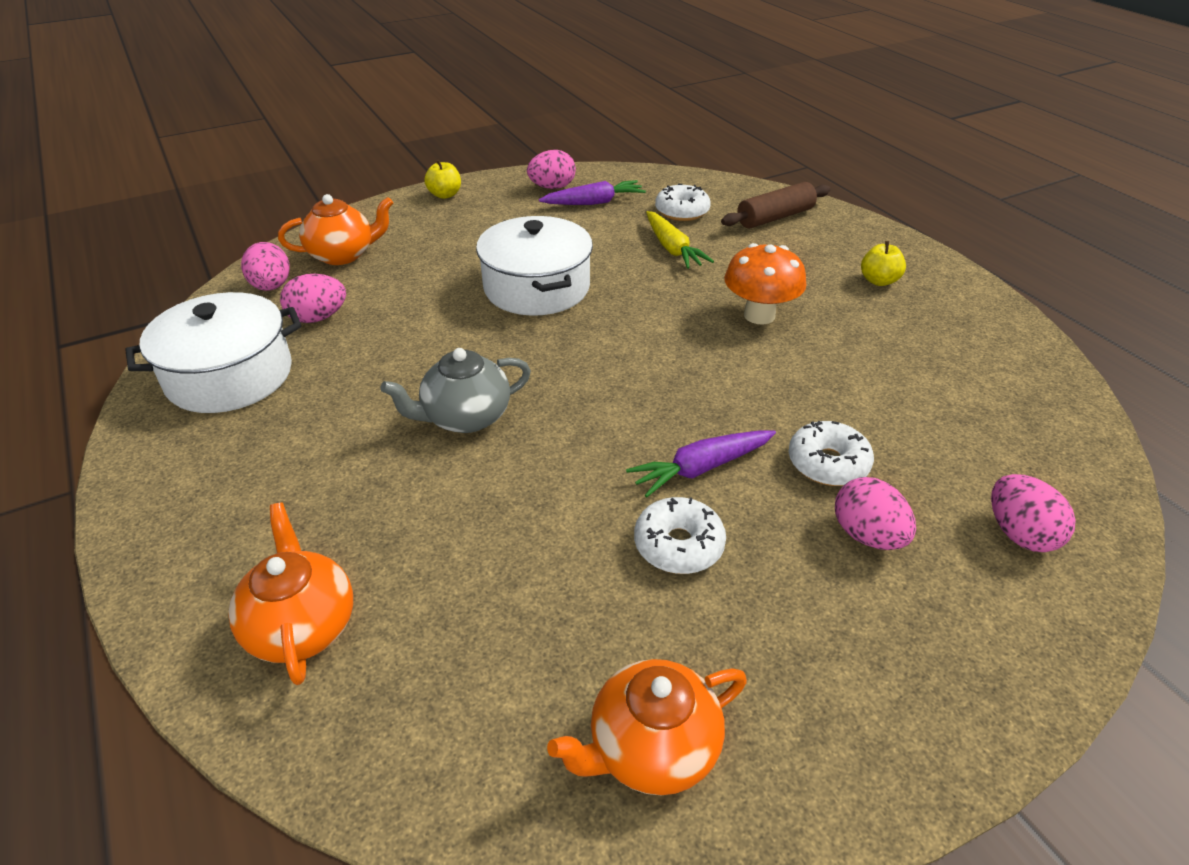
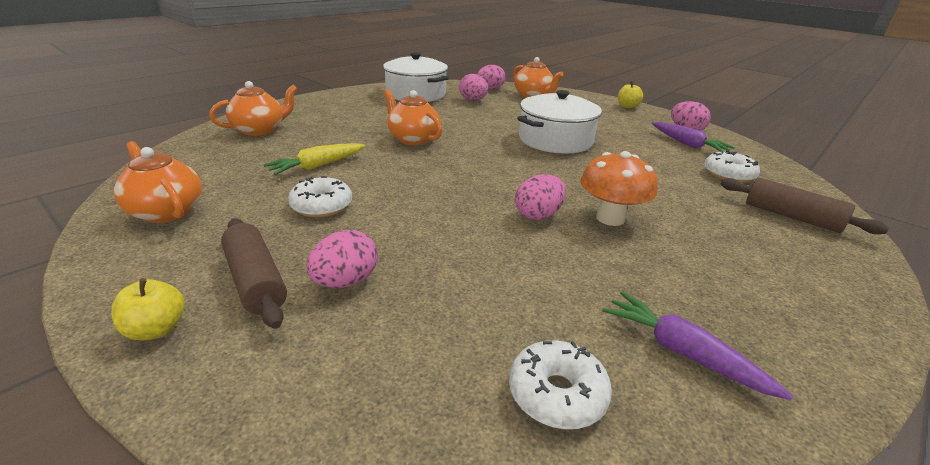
camera: 70 degrees right, 10 degrees down
(465, 417) = (413, 139): grey teapot -> orange teapot
(672, 248) = (664, 176): yellow carrot -> yellow carrot (317, 166)
(701, 468) = (398, 208): purple carrot -> purple carrot (682, 352)
(828, 463) = (427, 260): white donut -> white donut (557, 394)
(863, 618) = (255, 281): none -> brown rolling pin
(878, 281) = (756, 283): yellow apple -> yellow apple (156, 329)
(1019, 534) = (368, 382): pink egg -> pink egg (538, 215)

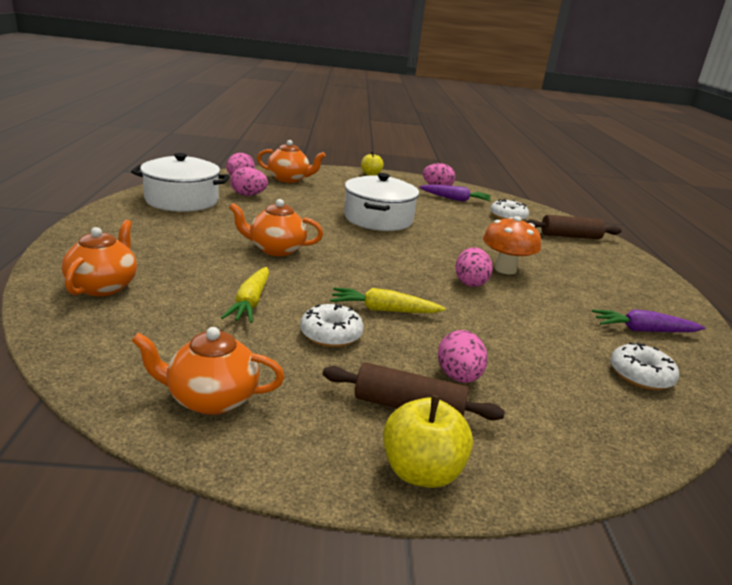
camera: 45 degrees left, 5 degrees down
(156, 329) = (421, 471): yellow apple -> yellow apple, size x1.52
(401, 206) = (384, 310): none -> yellow carrot

